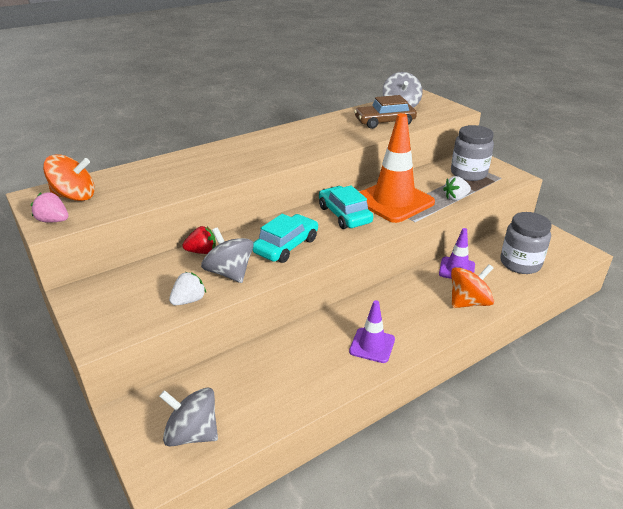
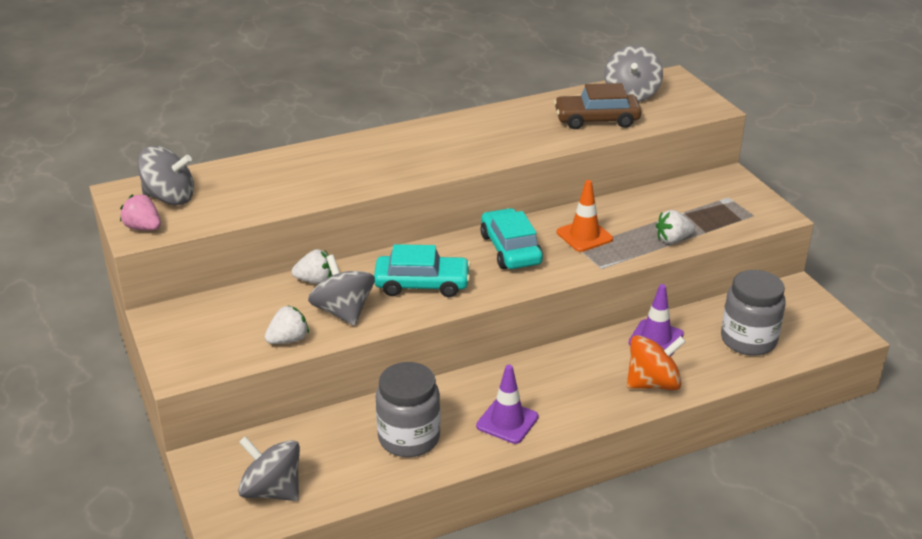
camera: 10 degrees right, 0 degrees up
(74, 196) = (169, 198): orange spinning top -> grey spinning top
(202, 251) = (315, 281): red strawberry -> white strawberry
(286, 246) = (422, 284): turquoise car -> turquoise car turned 45 degrees clockwise
(393, 201) = (584, 236): orange traffic cone -> orange traffic cone, size x0.51
(468, 173) = (708, 204): grey jar -> grey jar (409, 438)

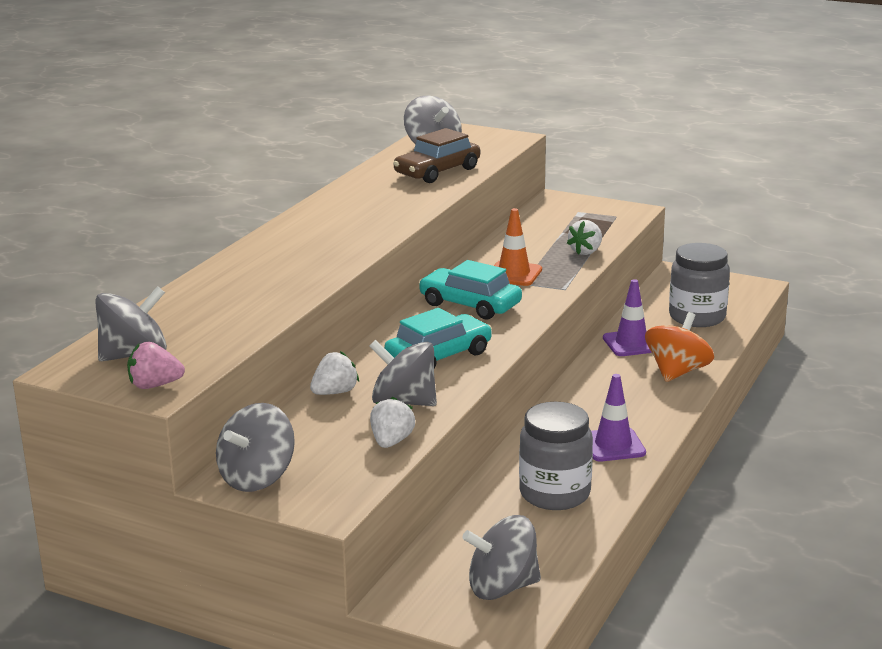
camera: 40 degrees left, 10 degrees down
(178, 324) = (257, 478): none -> grey spinning top

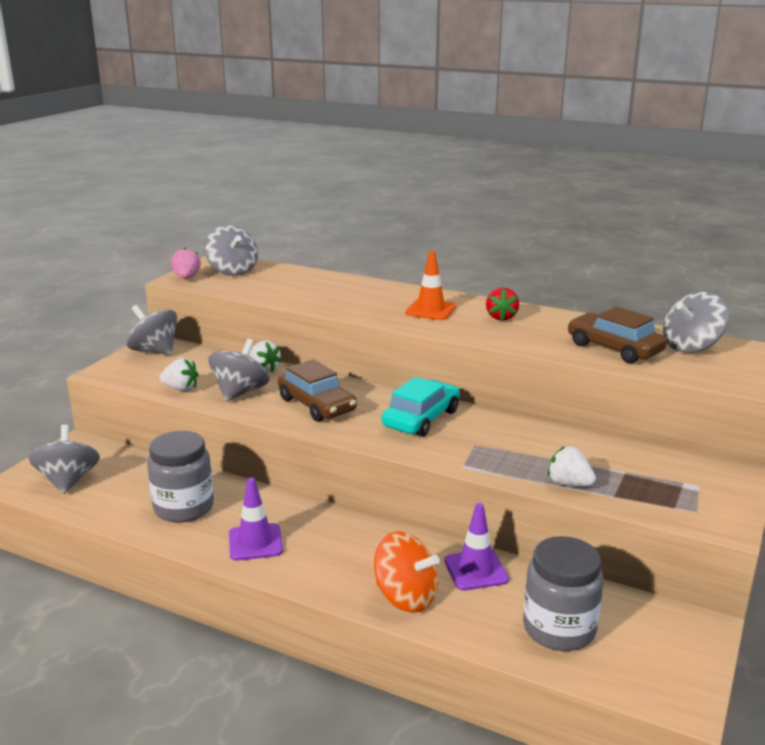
camera: 90 degrees right, 0 degrees up
(352, 208) = (501, 317): none -> red strawberry
(439, 356) = (316, 405): turquoise car -> brown car
(514, 274) = (497, 441): orange traffic cone -> orange traffic cone (430, 310)

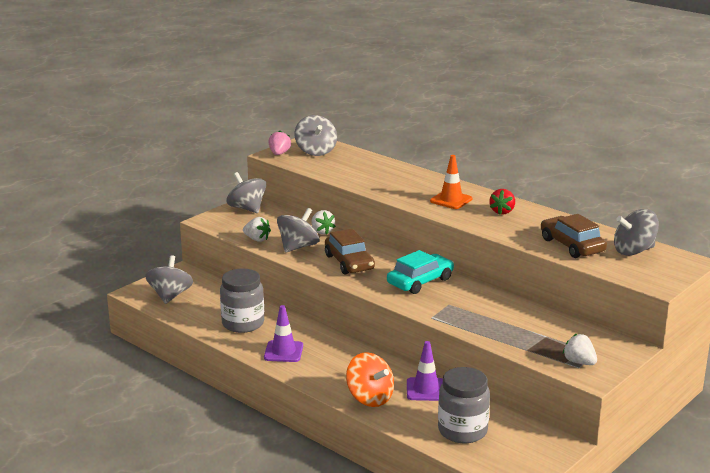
camera: 15 degrees right, 0 degrees up
(569, 484) = (500, 338): white strawberry -> white strawberry (579, 362)

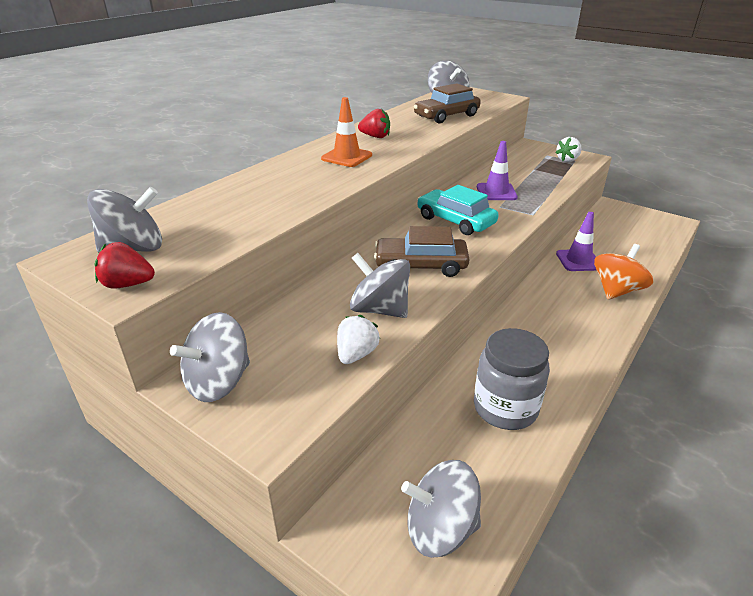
camera: 95 degrees left, 10 degrees up
(279, 154) = (128, 284): pink strawberry -> red strawberry
(283, 352) = (561, 359): purple traffic cone -> purple traffic cone (496, 192)
(322, 232) = (324, 292): white strawberry -> none
(349, 262) = (421, 265): brown car -> brown car turned 150 degrees counterclockwise
(462, 431) = (630, 243): grey jar -> none

